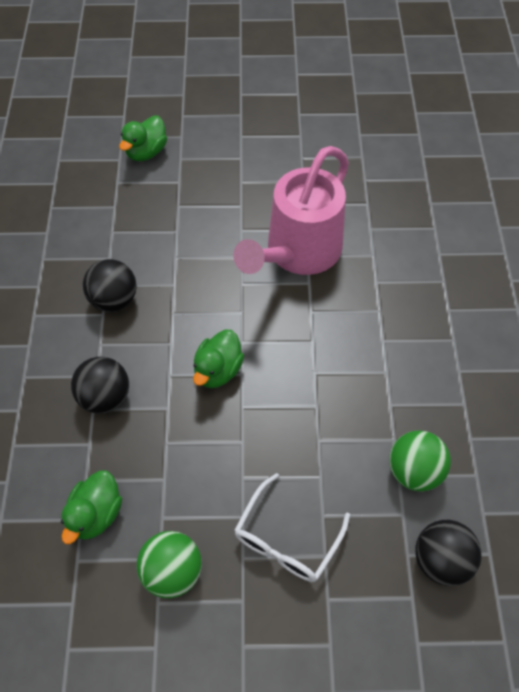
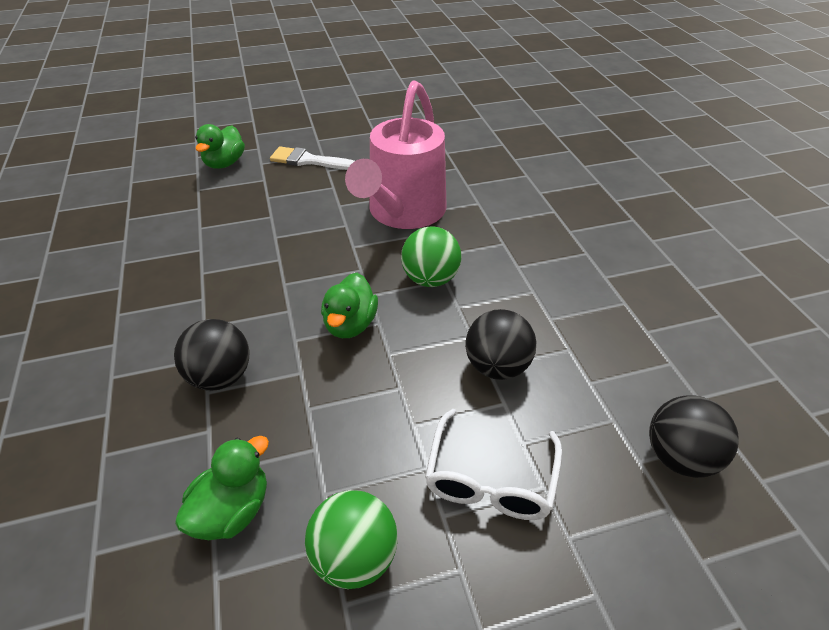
camera: 15 degrees left, 15 degrees down
(96, 514) = (232, 510): green duck -> green duck turned 150 degrees counterclockwise
(114, 300) = (214, 283): black ball -> black ball (497, 366)
(226, 164) = (309, 161): none -> white brush
(414, 471) = (604, 373): green ball -> green ball (430, 279)

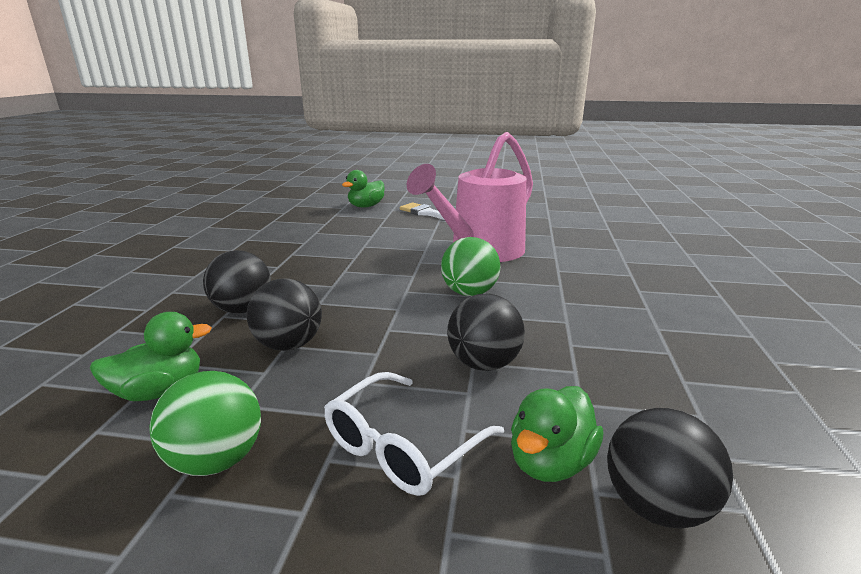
camera: 25 degrees right, 20 degrees down
(310, 407) = (289, 345): none -> black ball
(350, 324) = (373, 304): green duck -> green duck (550, 462)

